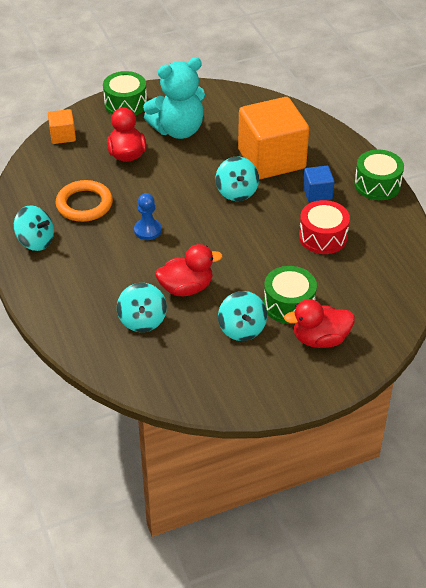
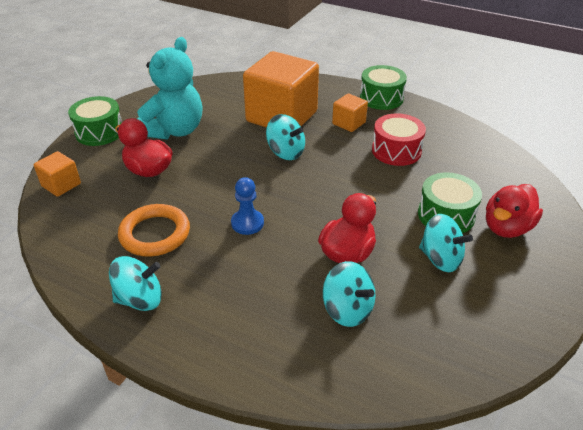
camera: 40 degrees left, 5 degrees down
(317, 193) = (349, 123): blue cube -> orange cube

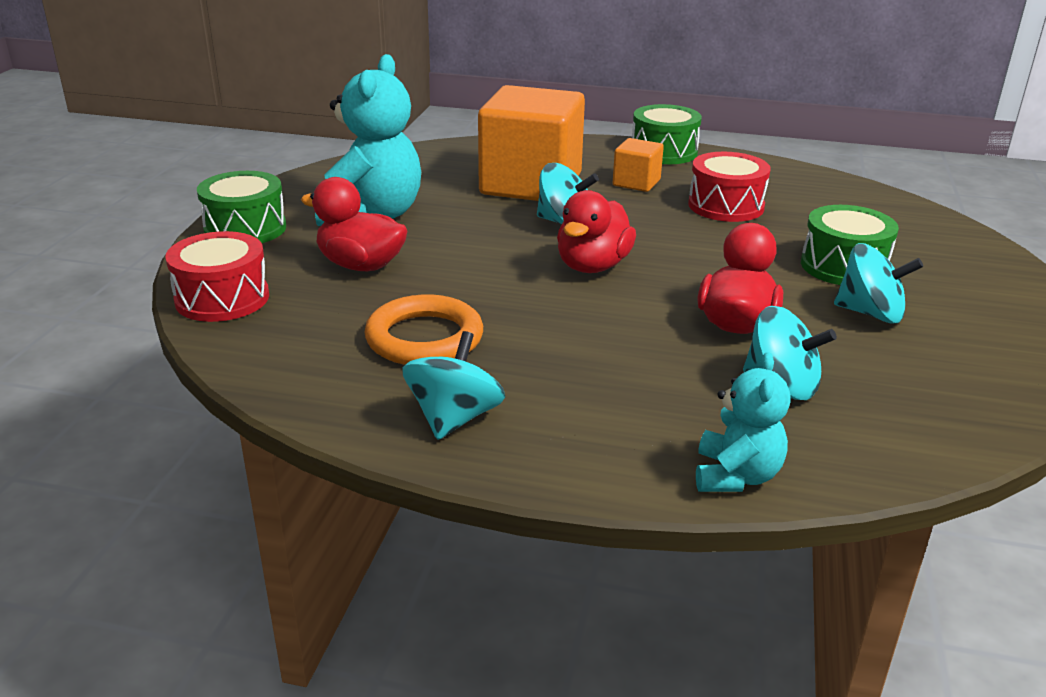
camera: 15 degrees left, 10 degrees down
(61, 185) = (222, 298): orange cube -> red drum
(140, 299) = (454, 418): turquoise spinning top -> turquoise spinning top turned 45 degrees counterclockwise
(247, 223) = (563, 308): blue pawn -> none
(278, 377) = (736, 476): none -> turquoise teddy bear
(507, 228) = (934, 270): red duck -> red duck (592, 266)

